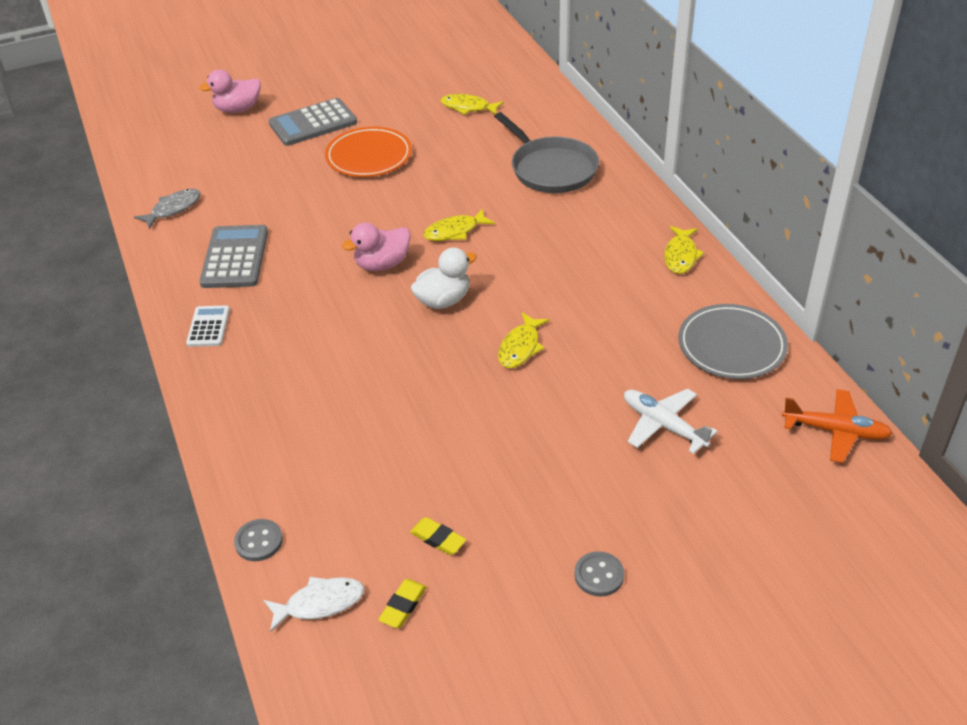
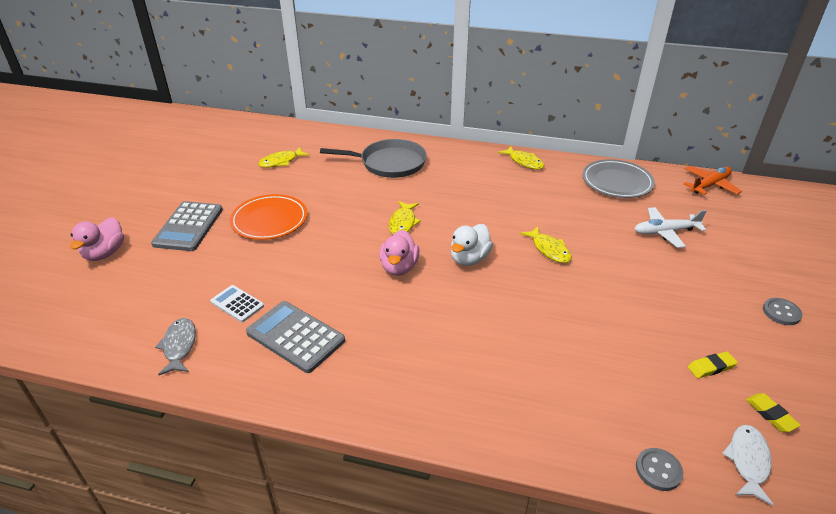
camera: 55 degrees left, 5 degrees down
(208, 327) = (366, 390): white calculator -> white calculator (237, 304)
(443, 300) = (469, 258): white duck -> white duck turned 150 degrees counterclockwise

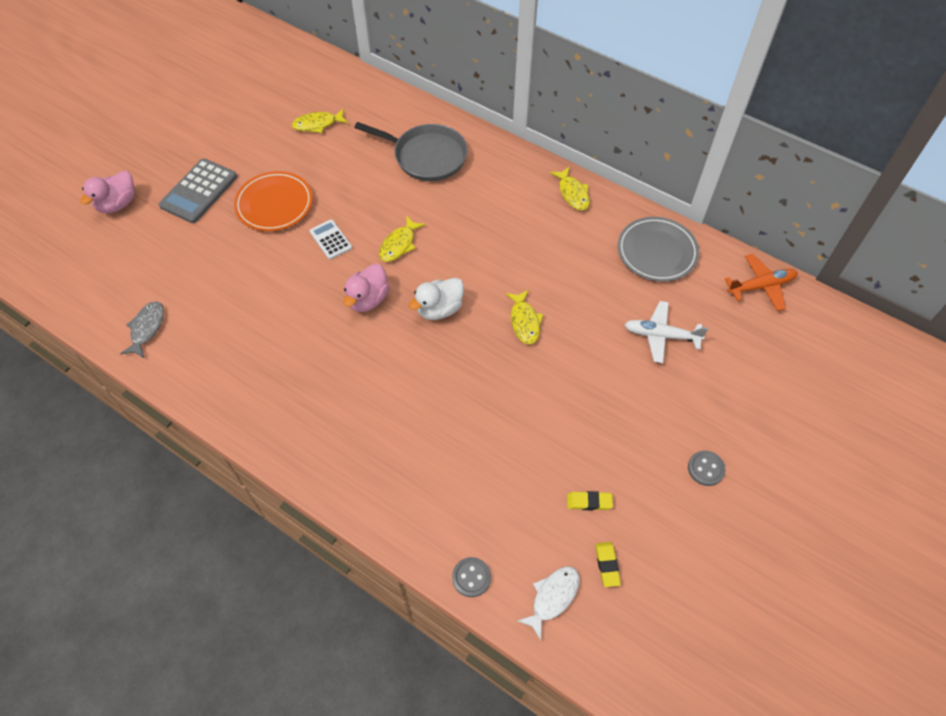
camera: 20 degrees right, 20 degrees up
(237, 304) = (208, 298): white calculator -> white calculator (331, 240)
(295, 337) = (243, 349): grey calculator -> none

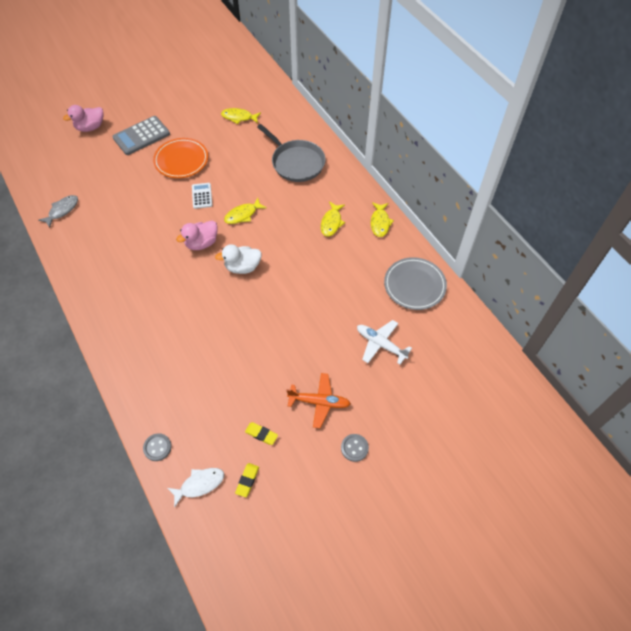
camera: 25 degrees right, 0 degrees up
(524, 321) = (293, 297): yellow fish -> yellow fish (331, 222)
(761, 286) = (476, 339): orange plane -> orange plane (319, 402)

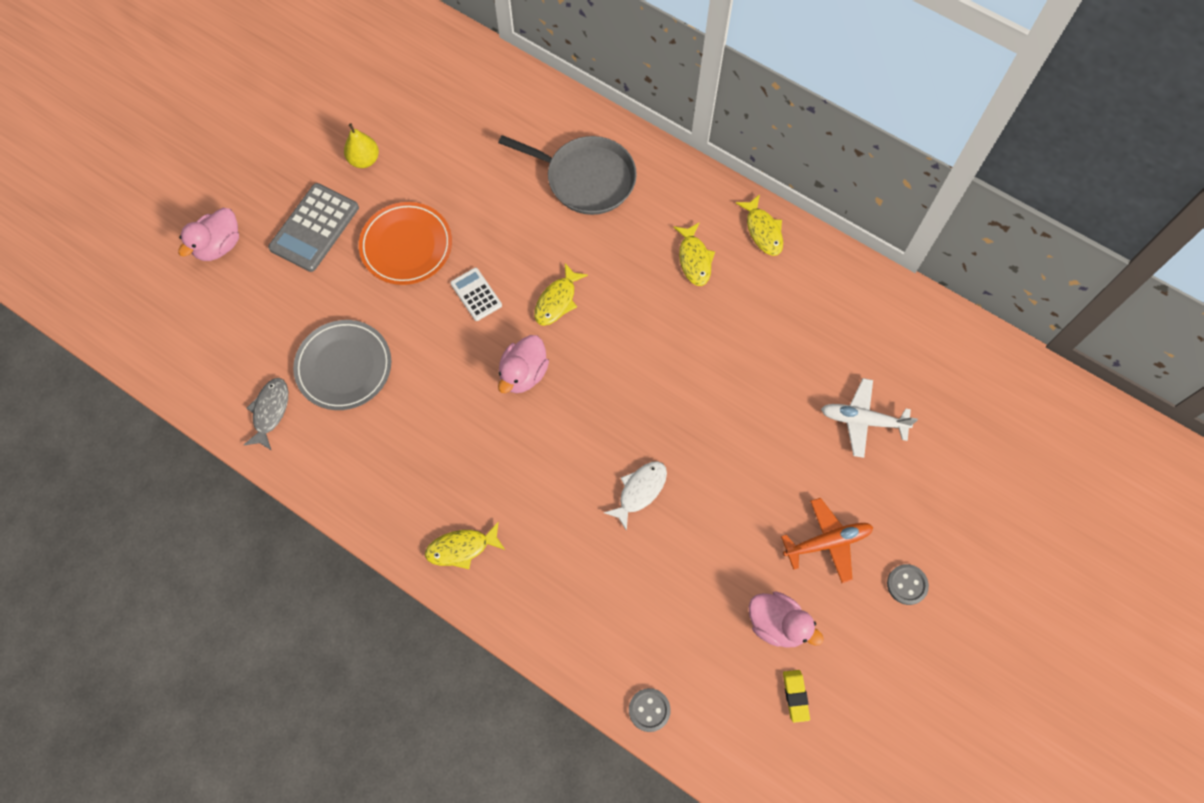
camera: 25 degrees left, 10 degrees up
(187, 114) = (364, 160): none -> yellow pear
(199, 484) = (736, 732): white fish -> white fish (640, 491)
(239, 117) = (451, 133): yellow fish -> yellow fish (461, 548)
(242, 267) = (607, 386): white duck -> none
(261, 434) = (777, 624): yellow eraser -> pink duck
(414, 285) = (861, 311): grey plate -> grey plate (344, 367)

